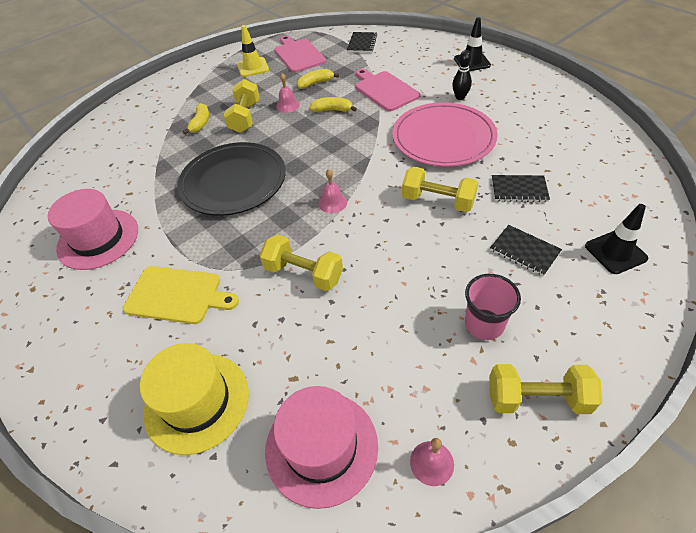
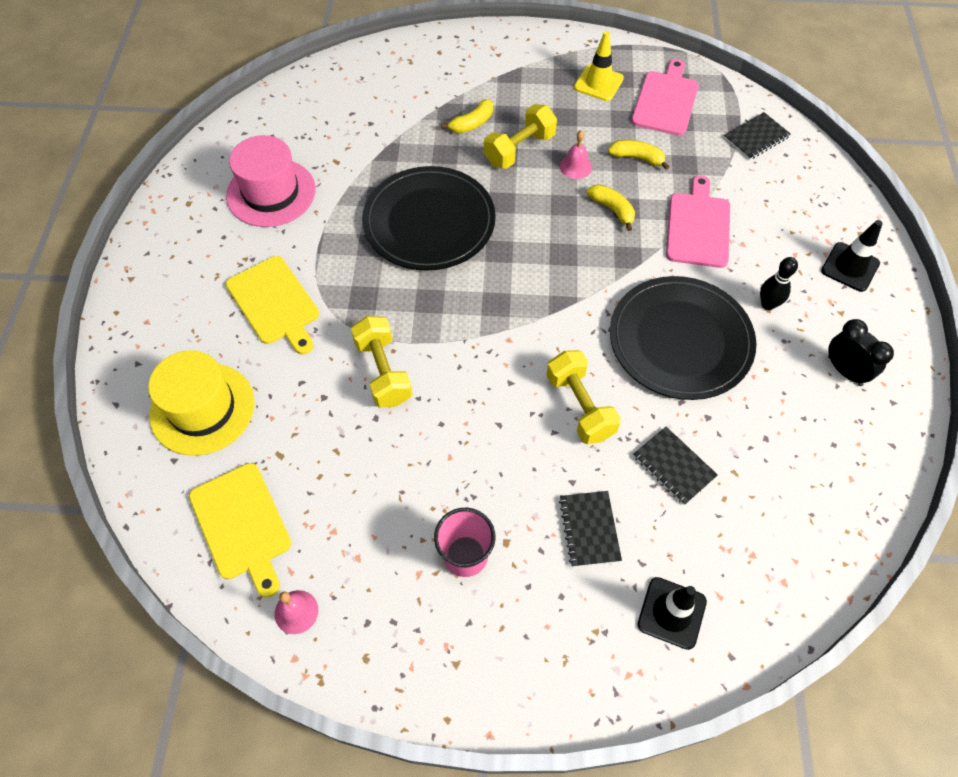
camera: 40 degrees right, 10 degrees up
(321, 447) = (242, 524): pink hat -> yellow cutting board
(332, 202) = (486, 321): pink bell -> none
(443, 138) = (680, 340): pink plate -> black plate
(528, 98) = (845, 371): none -> black clock
(537, 398) = (425, 651): yellow dumbbell -> none

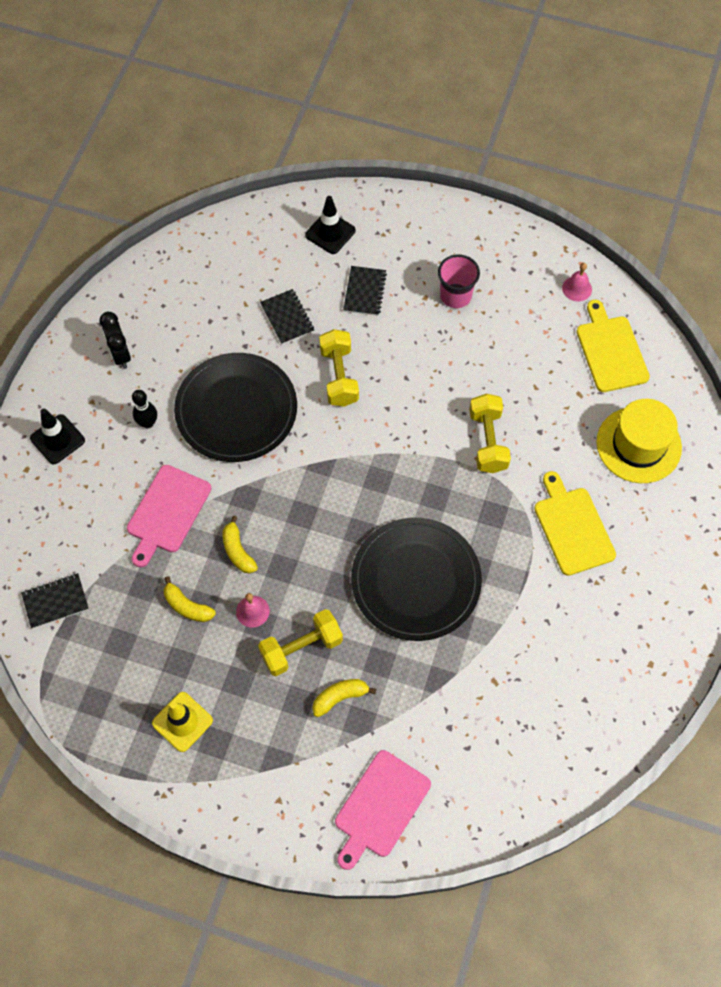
camera: 165 degrees left, 5 degrees up
(271, 193) = (566, 656): pink hat -> none
(665, 101) = (122, 675): pink cutting board -> pink cutting board (380, 807)

